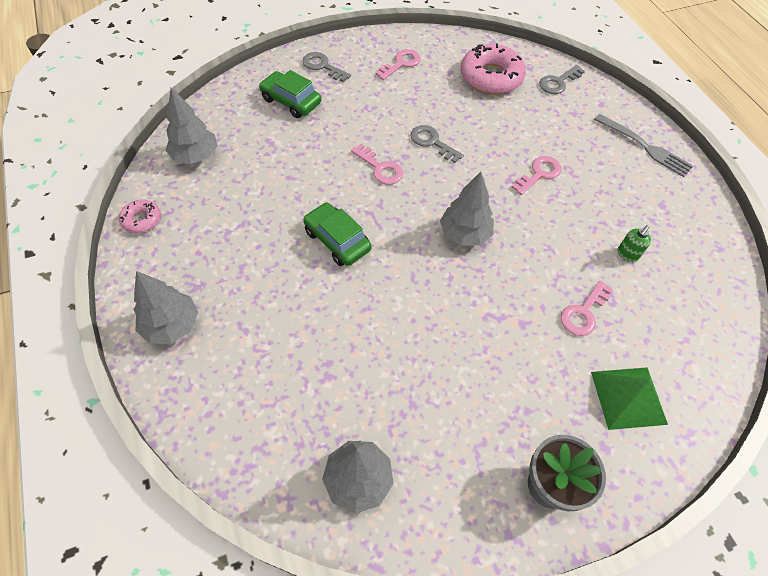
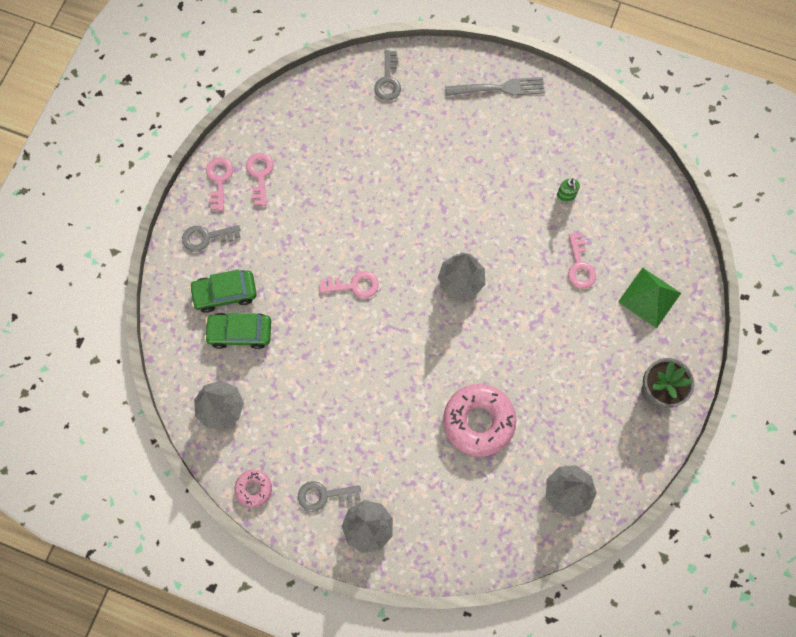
camera: 45 degrees left, 15 degrees up
(337, 240) = (392, 368): green car -> green car (240, 332)
(432, 142) = (362, 227): grey key -> grey key (323, 495)
(491, 77) = (337, 123): pink donut -> pink donut (478, 421)
(539, 174) = (457, 183): pink key -> pink key (219, 179)

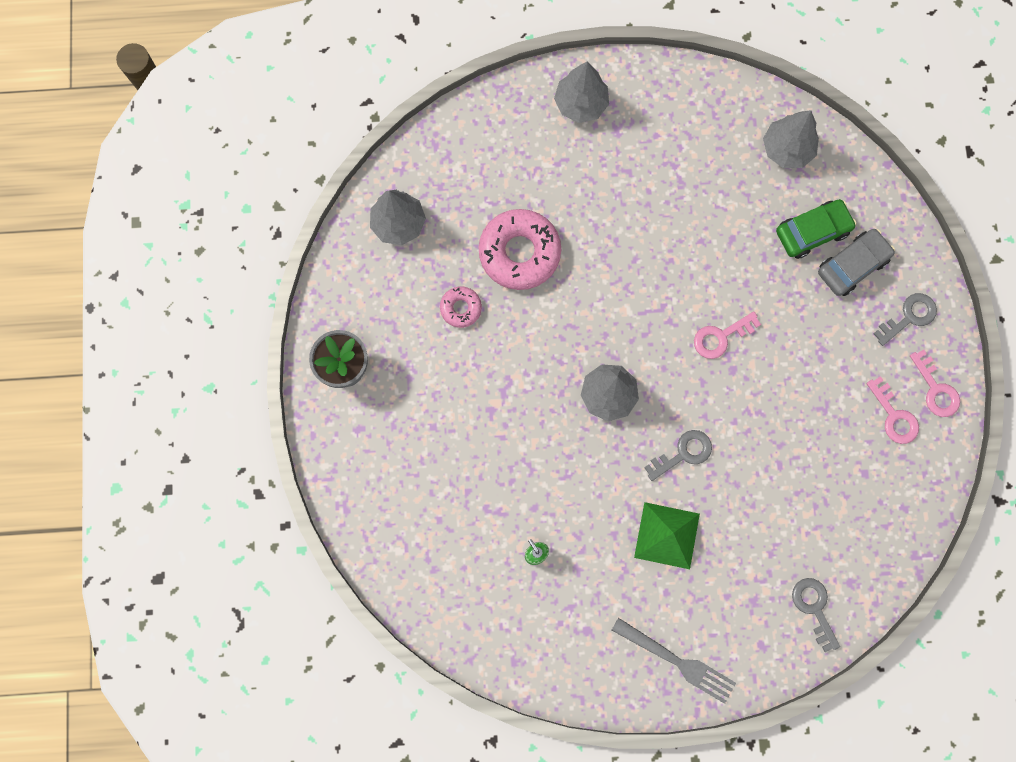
camera: 155 degrees right, 5 degrees up
(225, 293) = (852, 265): green car -> grey car
(254, 488) = (710, 89): pink donut -> pink donut (461, 308)
(323, 495) = (639, 113): grey key -> grey key (683, 453)
(498, 88) = (677, 661): grey fork -> grey fork turned 120 degrees counterclockwise
(580, 266) = (484, 473): pink key -> none
(649, 297) = (392, 472): green pyramid -> green pyramid (667, 535)

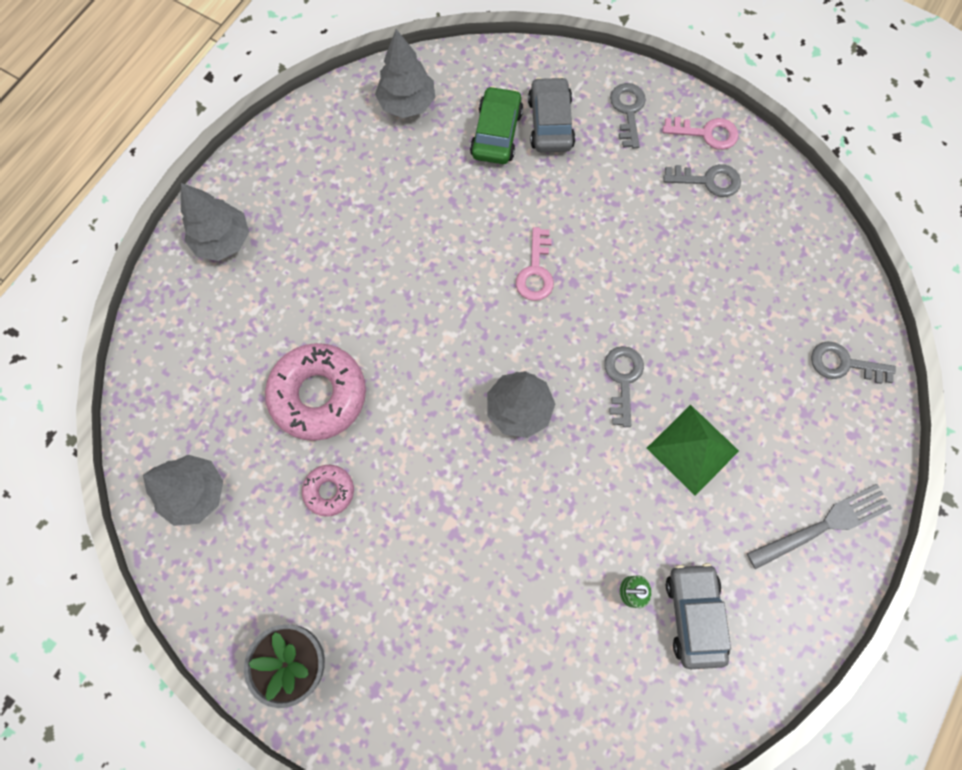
camera: 55 degrees left, 5 degrees down
(550, 606) = (694, 615): none -> grey car
(894, 416) = (708, 180): pink key -> grey key

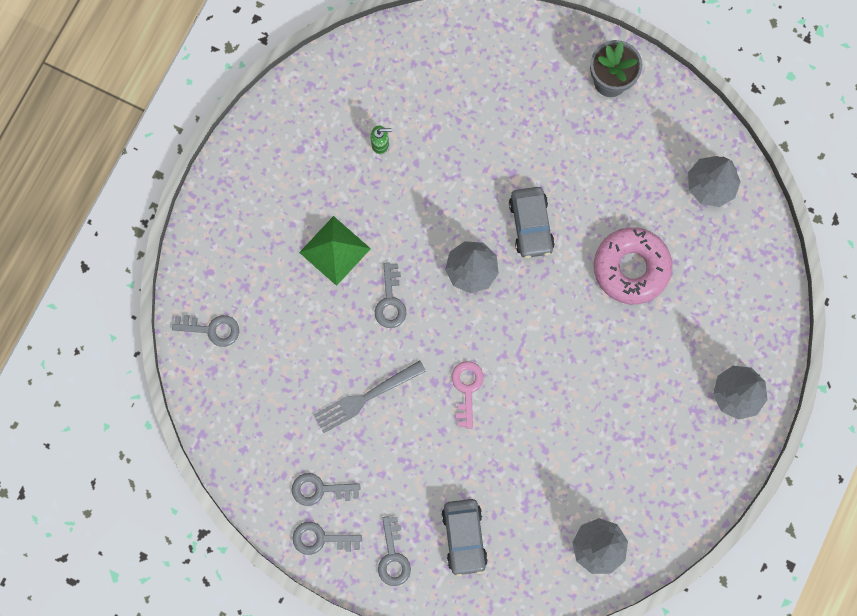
camera: 175 degrees right, 5 degrees up
(329, 491) = (610, 195): pink donut -> none
(496, 133) = (512, 522): green car -> none
(694, 615) = (334, 132): grey car -> grey car (531, 225)
(706, 133) = (320, 539): pink key -> grey key
(823, 525) = (237, 202): grey fork -> grey fork (366, 397)

